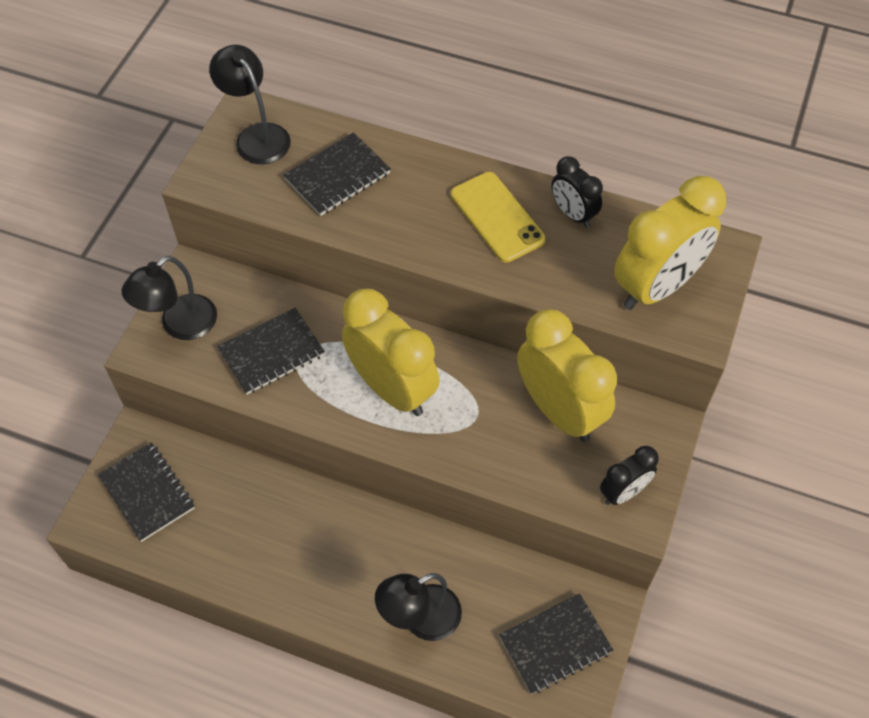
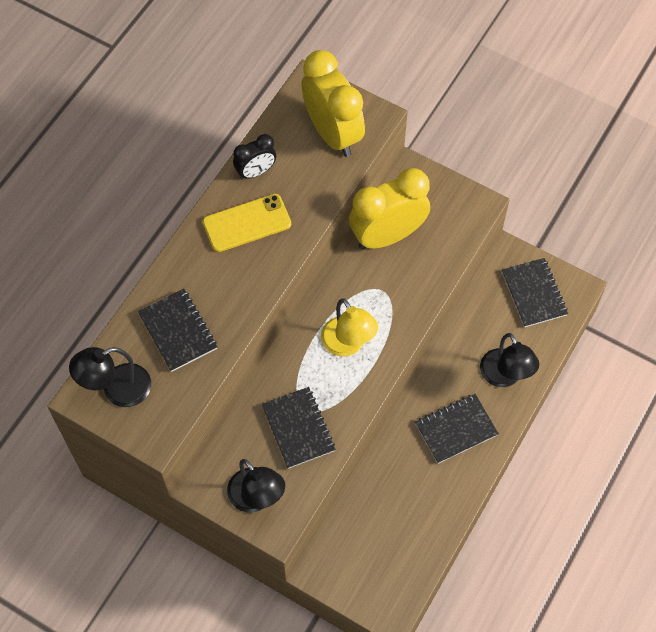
camera: 80 degrees left, 5 degrees up
(147, 493) = (372, 564): black notebook -> black notebook (456, 429)
(392, 388) = (348, 344): yellow clock -> yellow lamp
(623, 492) = (458, 209): black clock -> none

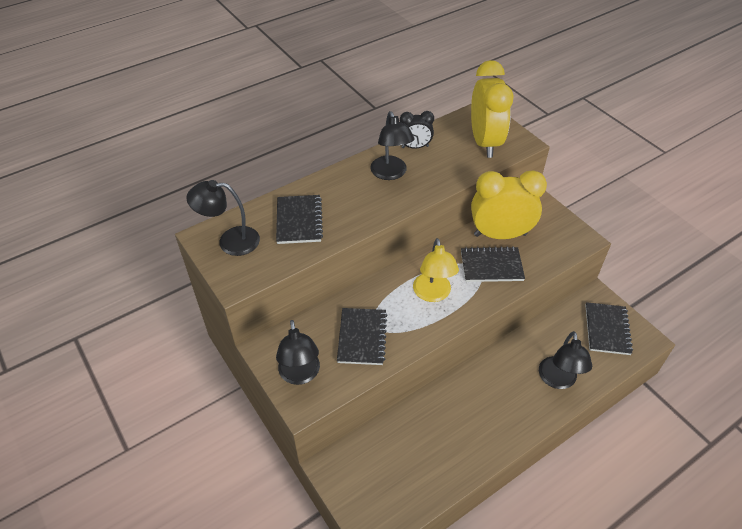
camera: 25 degrees right, 15 degrees down
(247, 223) = (391, 173): yellow phone -> black lamp
(456, 429) = (499, 404): black notebook -> black notebook (491, 266)

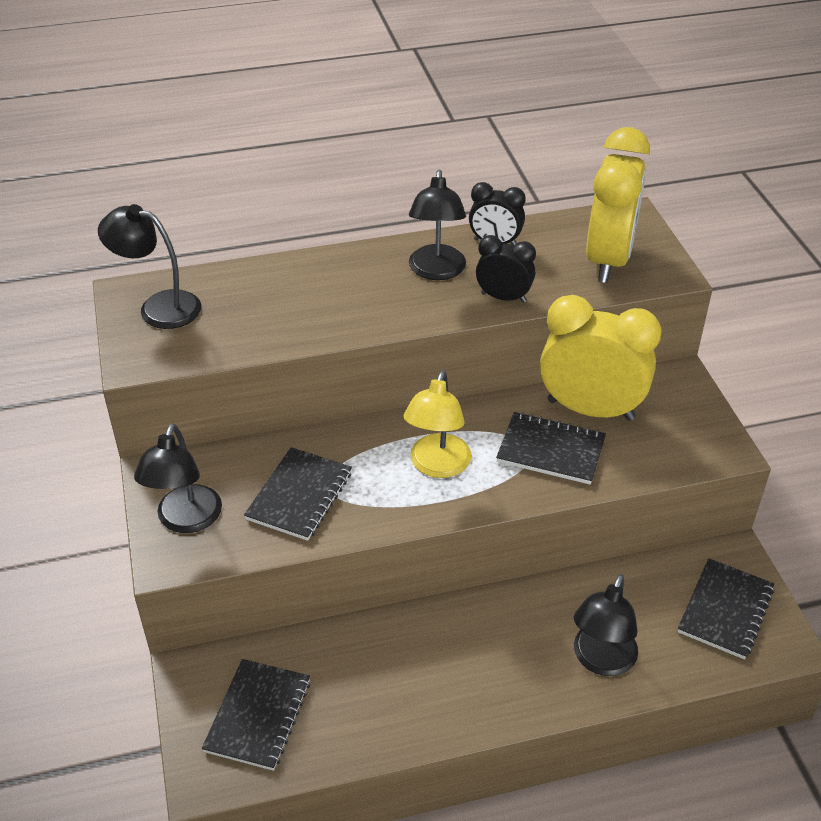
camera: 20 degrees right, 5 degrees down
(299, 221) = (267, 303): black notebook -> black notebook (258, 716)
(439, 181) = (503, 297): none -> black clock

